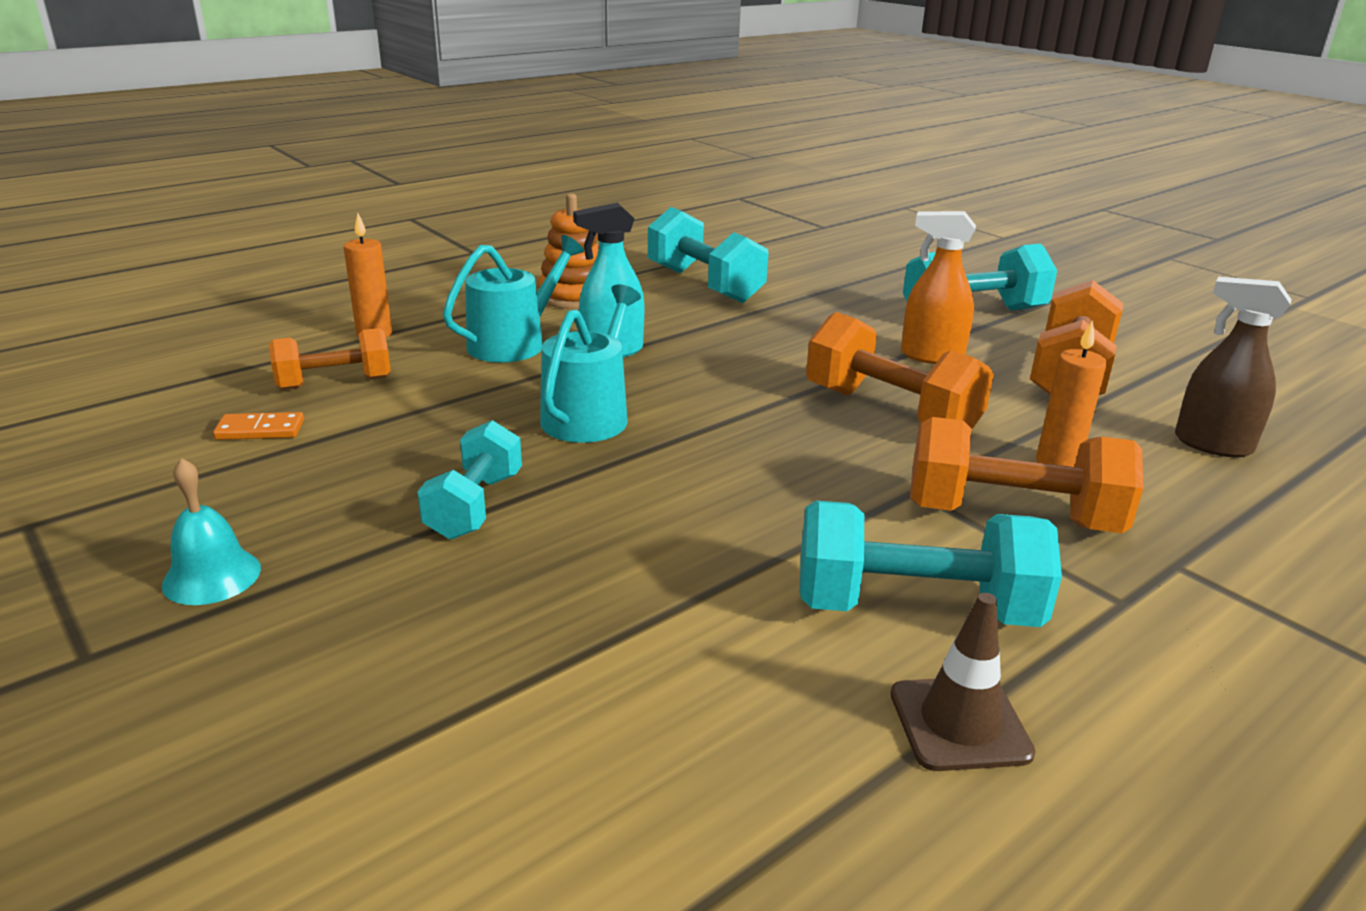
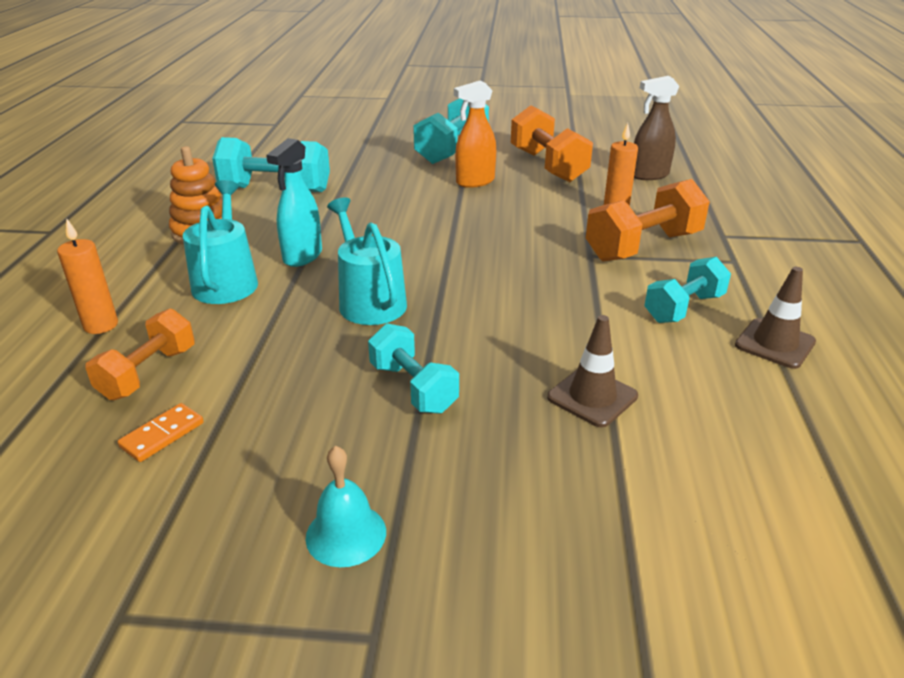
camera: 45 degrees left, 5 degrees up
(608, 620) = (592, 397): none -> brown traffic cone
(890, 412) = (511, 221): orange dumbbell -> none
(915, 608) = (683, 308): turquoise dumbbell -> turquoise dumbbell, size x0.65

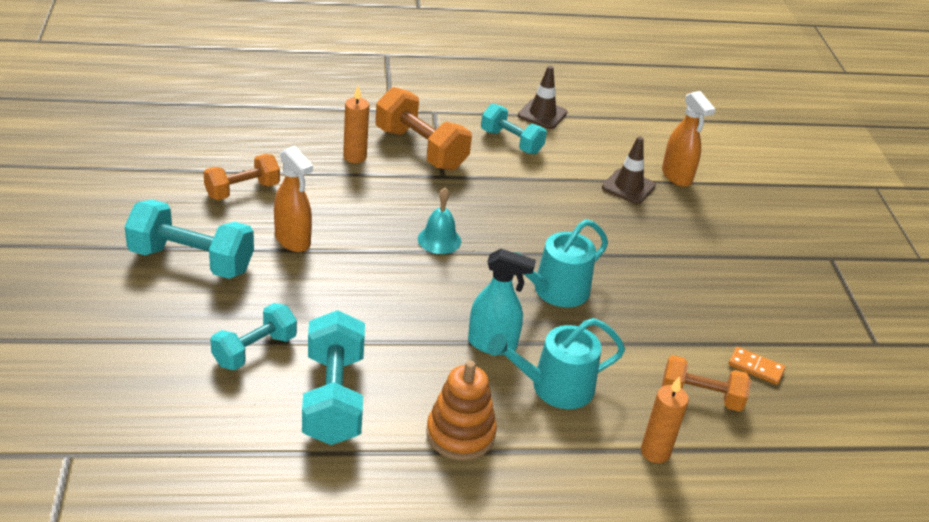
camera: 105 degrees left, 5 degrees up
(346, 534) = (783, 273): turquoise bell -> turquoise bell (439, 240)
(413, 388) = (654, 259): turquoise dumbbell -> turquoise dumbbell (254, 350)
(548, 166) = (242, 190): orange dumbbell -> orange dumbbell, size x0.65
(635, 461) = (676, 176): none -> orange spray bottle
(649, 175) = (264, 131): brown spray bottle -> none

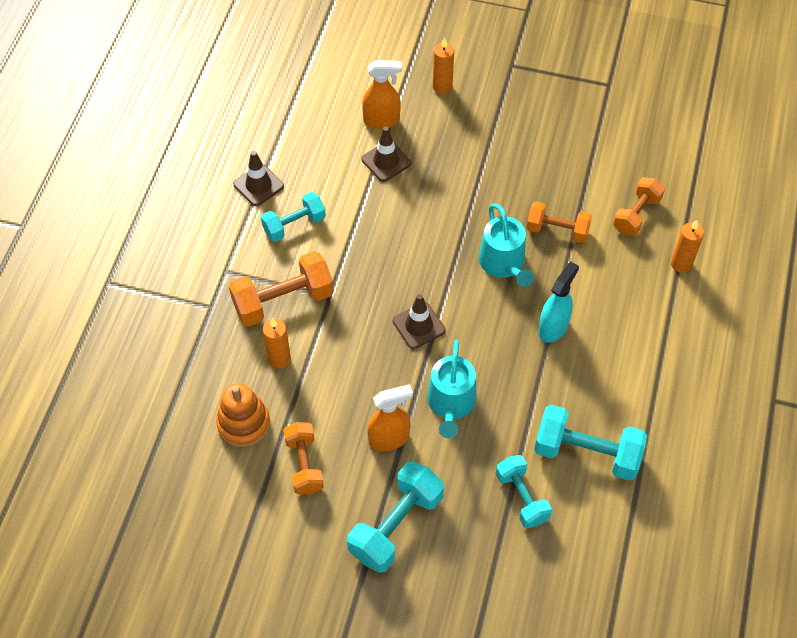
camera: 65 degrees left, 20 degrees up
(439, 240) = (418, 325): turquoise bell -> brown traffic cone
(460, 434) = (640, 378): orange stacking toy -> orange stacking toy (244, 423)
(555, 387) = (607, 302): turquoise watering can -> turquoise watering can (451, 403)
(629, 328) = (557, 230): none -> orange dumbbell
(755, 210) = (442, 86): none -> orange candle
(756, 367) = (615, 168): orange domino -> none

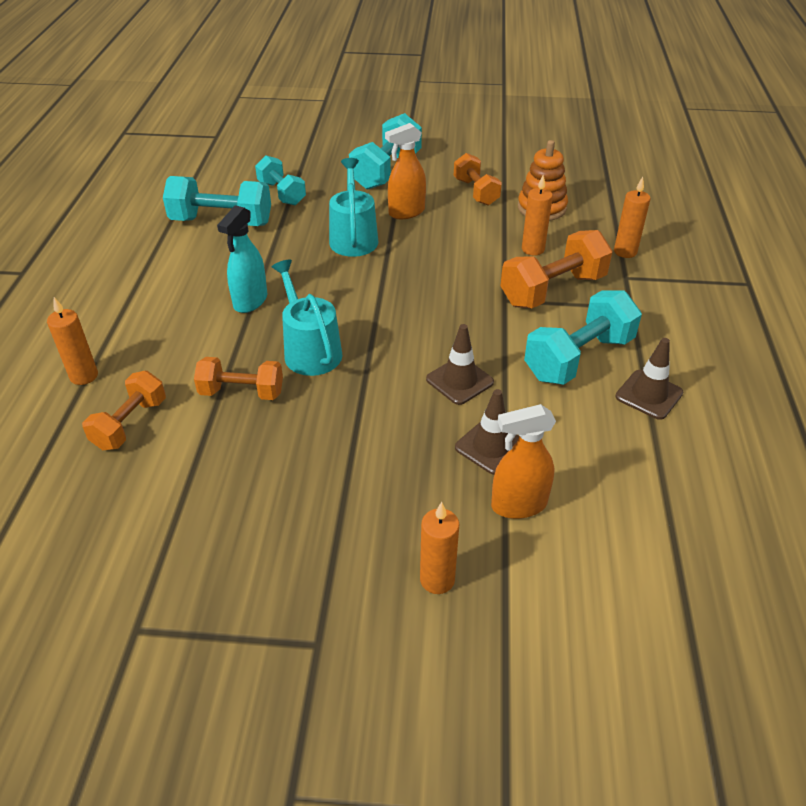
camera: 170 degrees right, 15 degrees down
(193, 341) = (625, 252): none -> orange candle
(294, 225) = (578, 358): turquoise dumbbell -> turquoise dumbbell, size x1.54
(418, 325) = (399, 287): brown traffic cone -> brown traffic cone (459, 381)

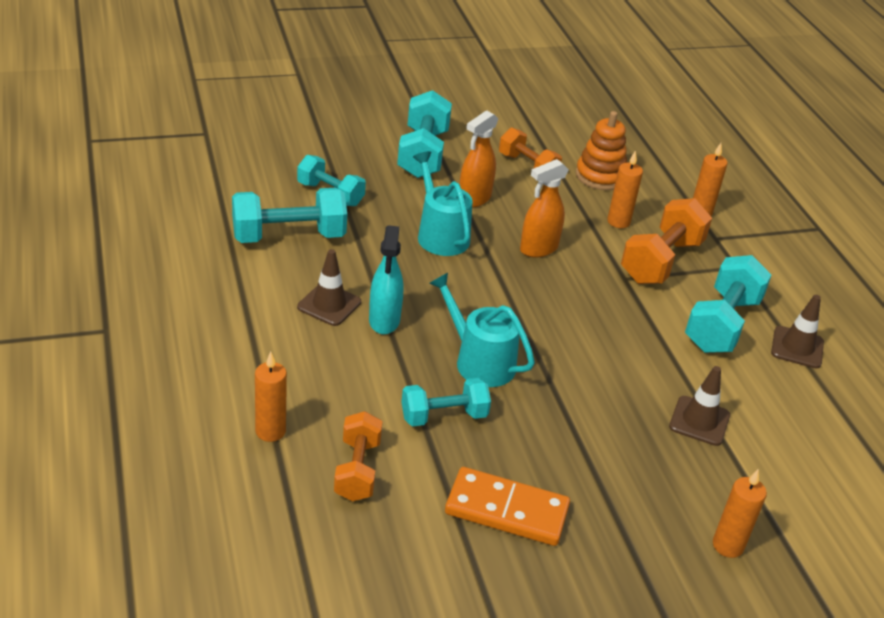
camera: 25 degrees left, 5 degrees down
(237, 490) = (507, 510): none -> orange domino
(241, 392) = (444, 416): orange dumbbell -> turquoise dumbbell
(459, 381) = (635, 365): brown traffic cone -> brown traffic cone (329, 305)
(518, 505) = (752, 467): orange spray bottle -> orange spray bottle (538, 249)

